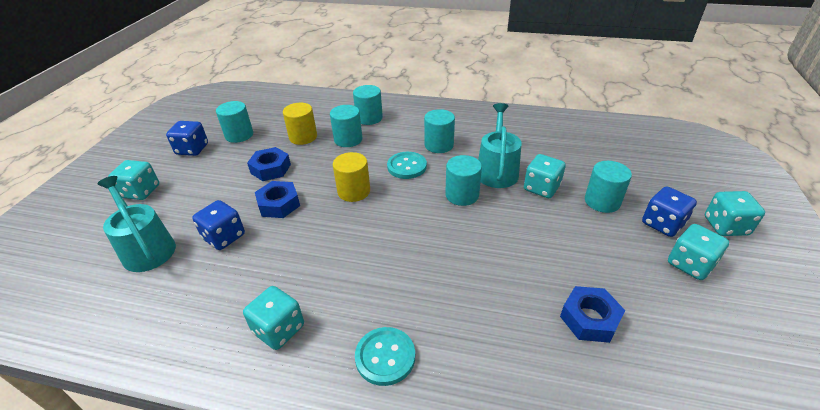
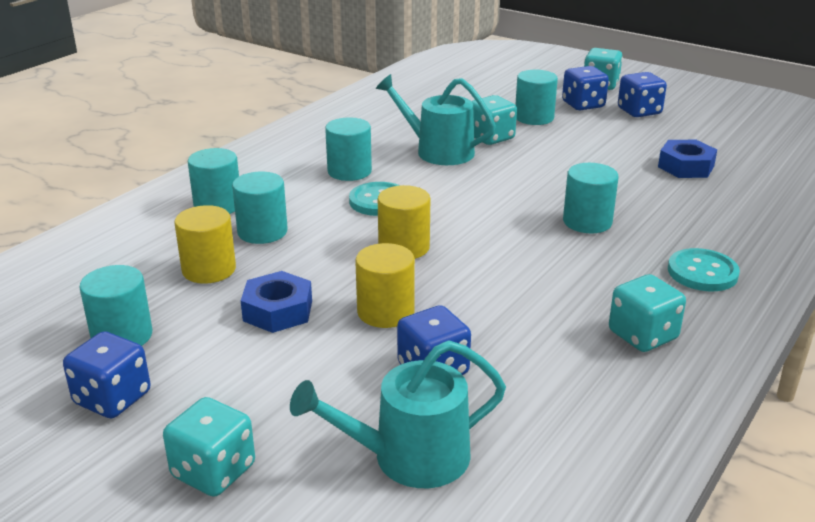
camera: 70 degrees left, 10 degrees down
(279, 204) = (385, 312): blue nut -> yellow cylinder
(462, 195) = (469, 180): turquoise cylinder -> turquoise cylinder (587, 222)
(690, 264) = (639, 111): turquoise dice -> blue dice

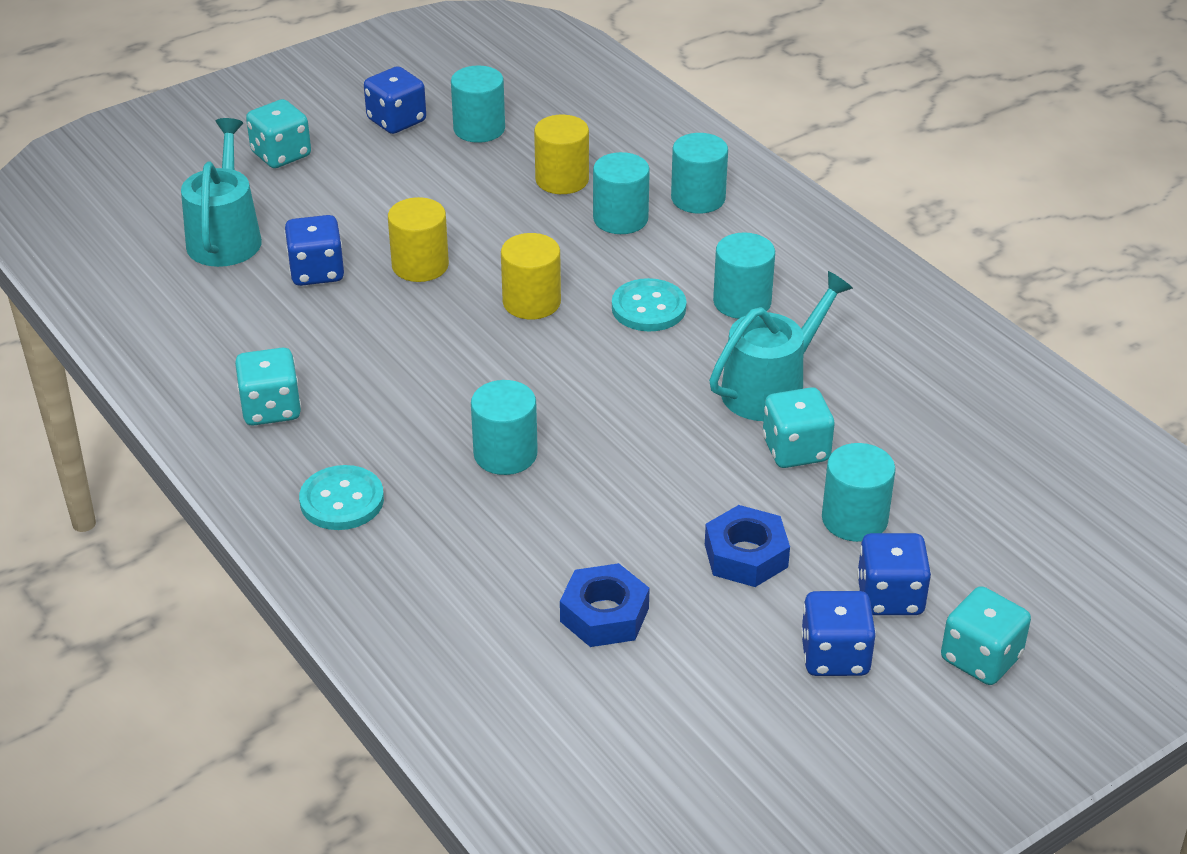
camera: 110 degrees right, 10 degrees up
(278, 311) = (464, 208): blue nut -> blue nut (746, 555)

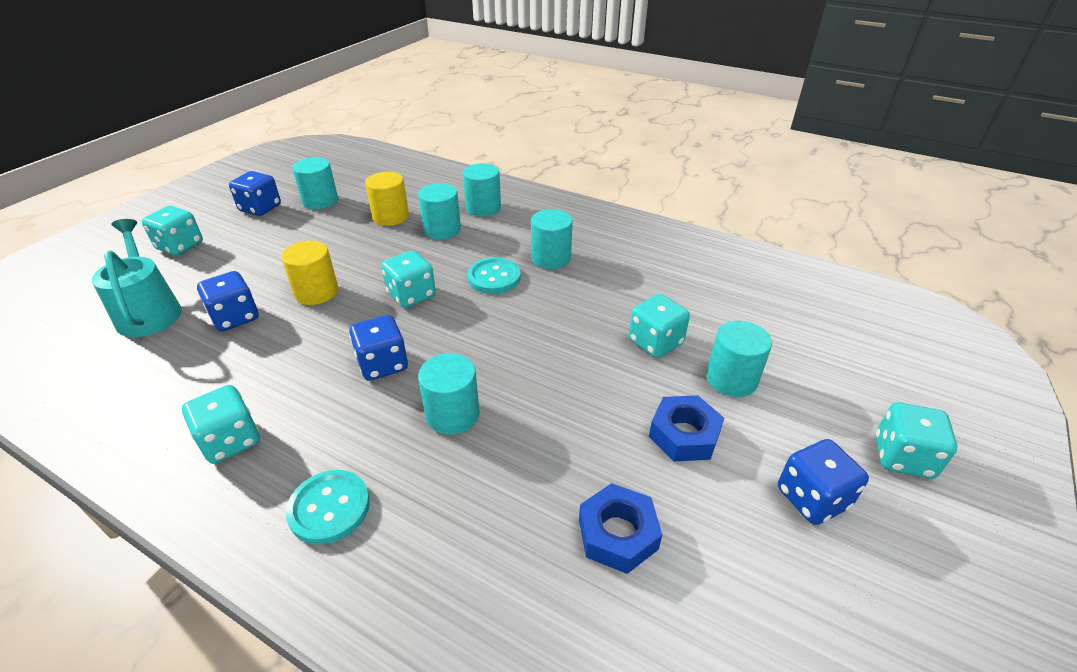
camera: 25 degrees left, 0 degrees up
(531, 302) = (411, 295): yellow cylinder -> turquoise dice
(770, 388) = (608, 306): turquoise watering can -> none
(890, 597) = (804, 431): blue dice -> blue dice (382, 364)

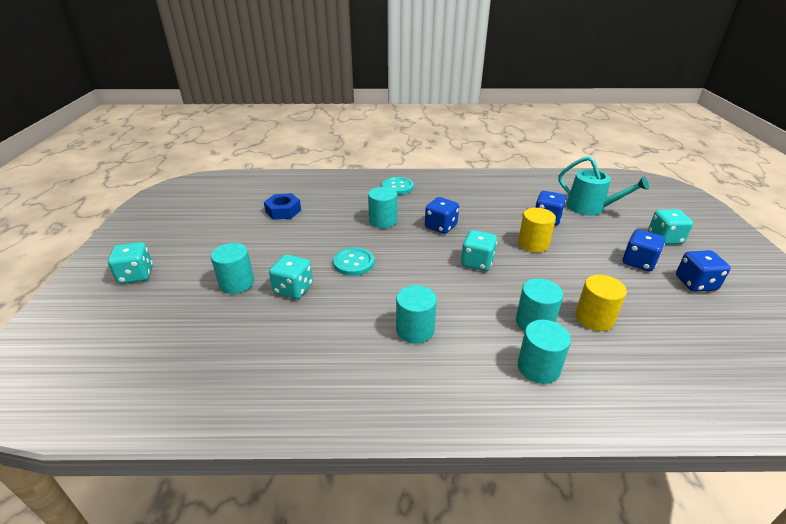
camera: 150 degrees right, 5 degrees down
(231, 441) = (460, 188): turquoise dice -> none
(320, 201) = (675, 310): turquoise cylinder -> none
(494, 277) = (440, 295): turquoise button -> turquoise button (354, 263)
(684, 435) = (262, 248): blue nut -> none
(812, 498) = (195, 244): blue dice -> blue dice (638, 262)

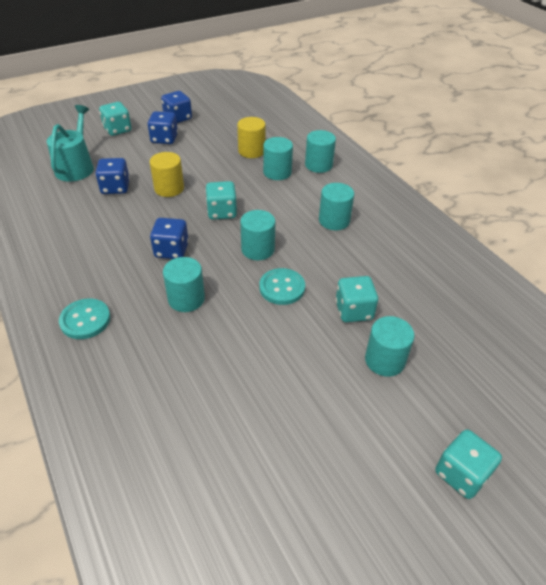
camera: 120 degrees left, 10 degrees up
(283, 211) = (220, 414): blue nut -> none
(409, 266) = (258, 249): none -> turquoise cylinder

